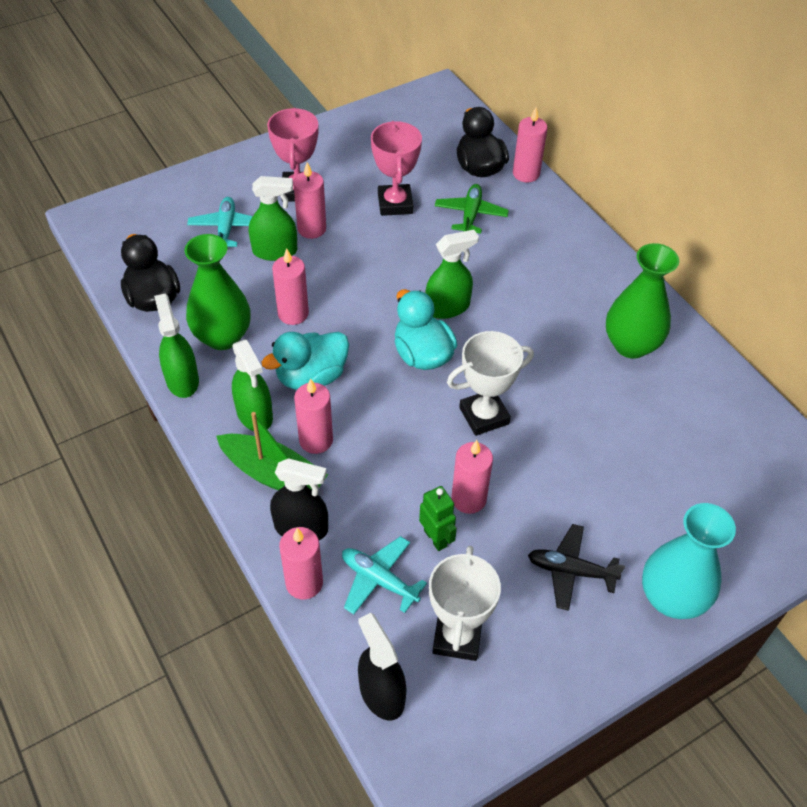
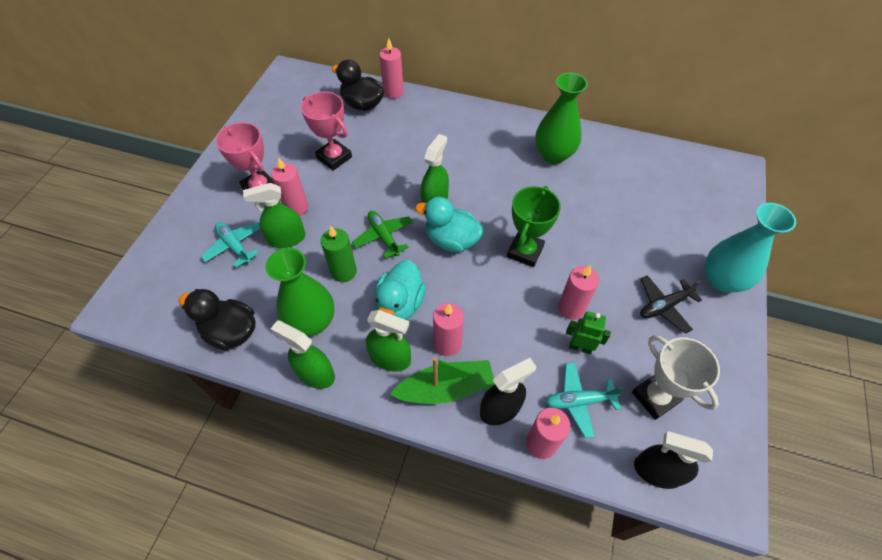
camera: 40 degrees left, 5 degrees up
(275, 251) = (286, 239): green spray bottle -> green spray bottle turned 150 degrees counterclockwise
(293, 314) = (344, 272): pink candle -> green candle
(470, 215) = (387, 136): green plane -> green plane (384, 237)
(484, 415) = (525, 251): white trophy -> green trophy

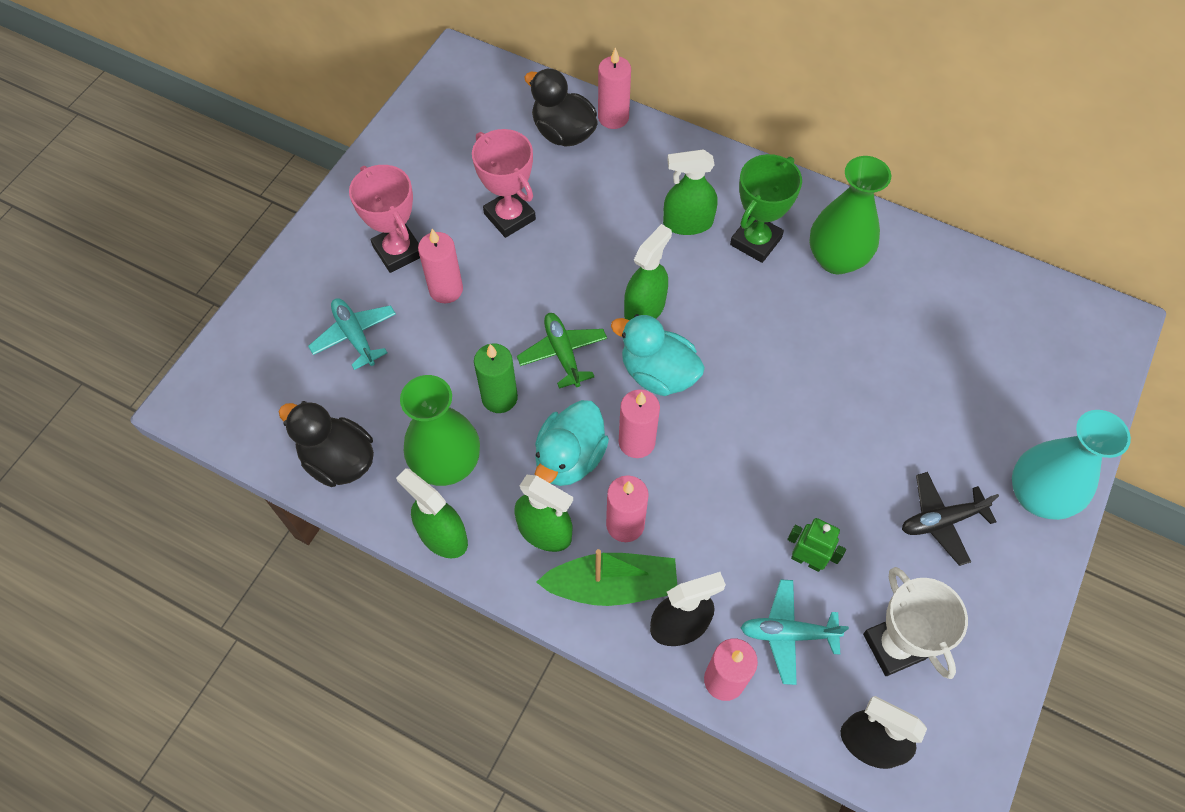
camera: 10 degrees right, 5 degrees up
(286, 239) = (427, 335): green spray bottle -> green spray bottle (687, 223)
(525, 251) = (760, 407): green trophy -> green trophy (755, 241)
(571, 308) = (807, 502): pink candle -> pink candle (636, 442)

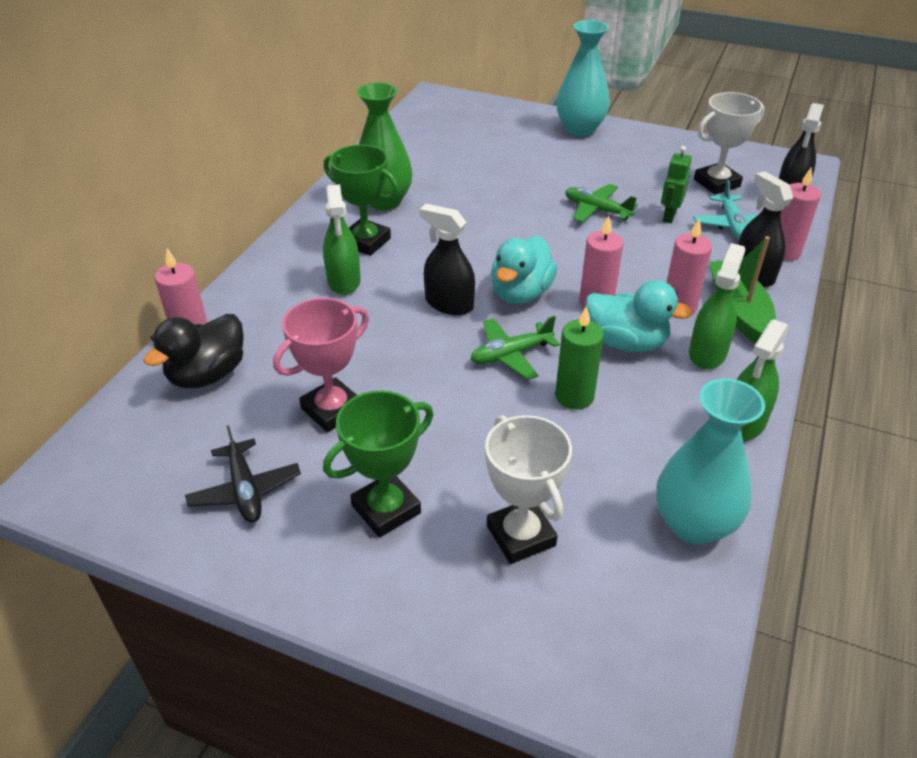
camera: 95 degrees left, 20 degrees down
(338, 460) = (693, 524): black duck -> turquoise vase
(355, 336) = (521, 535): turquoise plane -> white trophy
(398, 251) = (386, 509): pink trophy -> green trophy
(446, 289) = (441, 455): pink candle -> none
(447, 464) = (664, 429): green vase -> none
(644, 308) = (449, 304): green spray bottle -> black spray bottle
(820, 477) = (597, 210): none -> green plane
(941, 521) = (613, 163): black plane -> black plane (245, 490)

